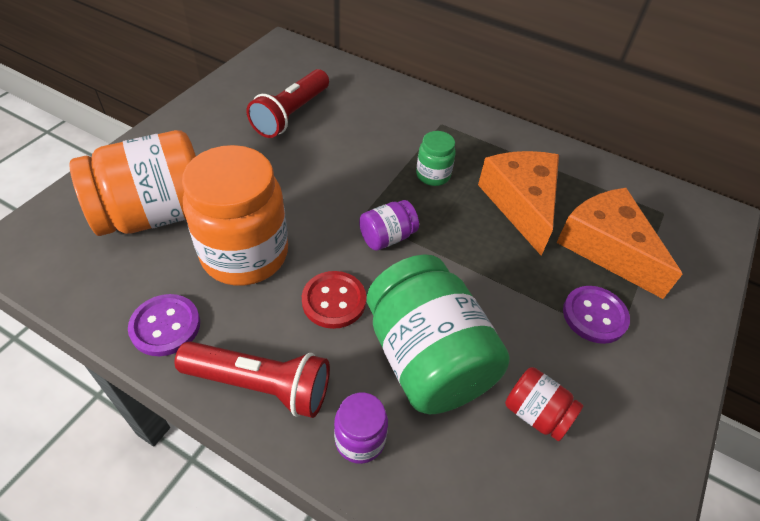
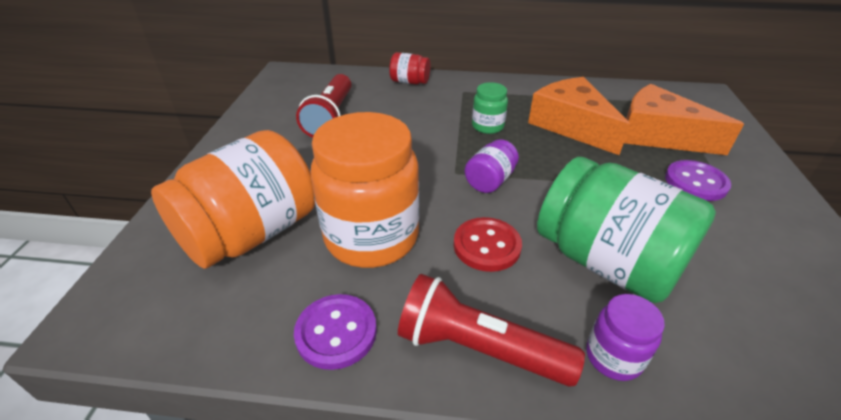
camera: 20 degrees left, 10 degrees down
(260, 385) = (479, 348): red flashlight -> red flashlight turned 150 degrees counterclockwise
(536, 413) = (728, 269): red jar -> red jar (410, 82)

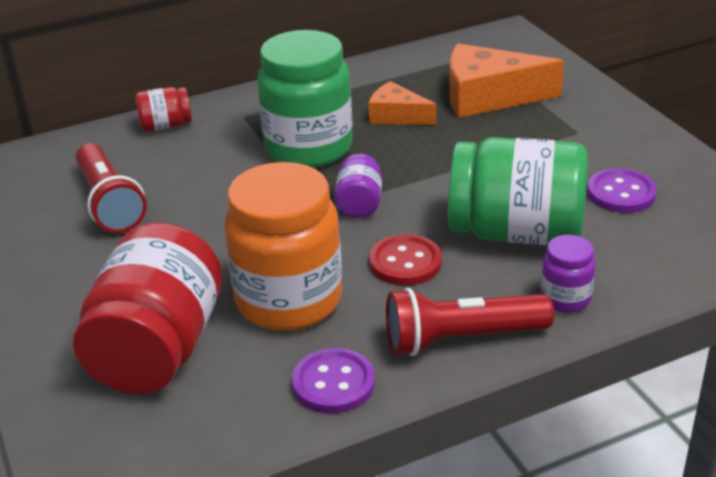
camera: 30 degrees left, 5 degrees down
(252, 233) = (158, 349): orange jar -> red jar
(487, 126) = (309, 148): green jar -> green jar, size x2.15
(571, 125) = (396, 116): orange cheese -> orange cheese, size x0.58
(695, 182) = (548, 133): purple button -> purple button (621, 193)

